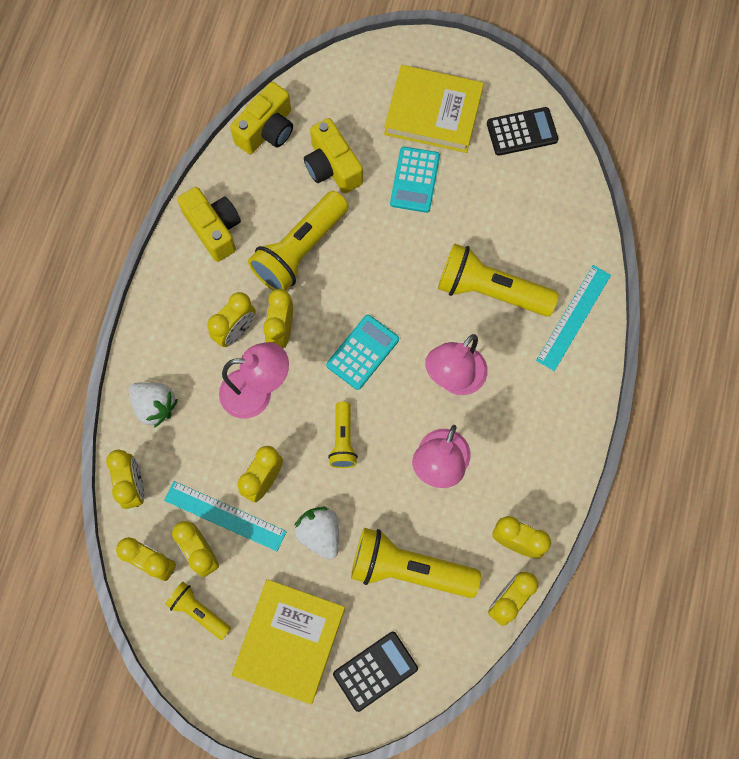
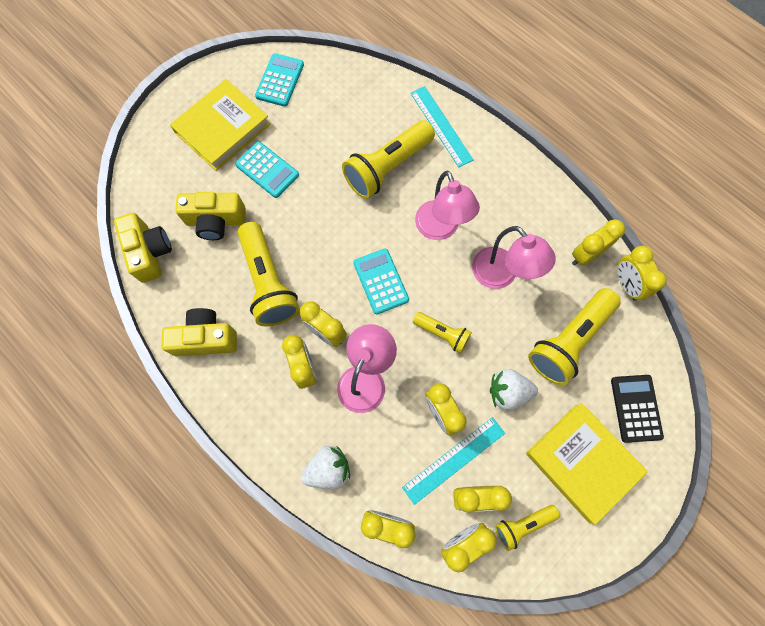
camera: 60 degrees left, 0 degrees up
(522, 132) = (280, 80): black calculator -> turquoise calculator

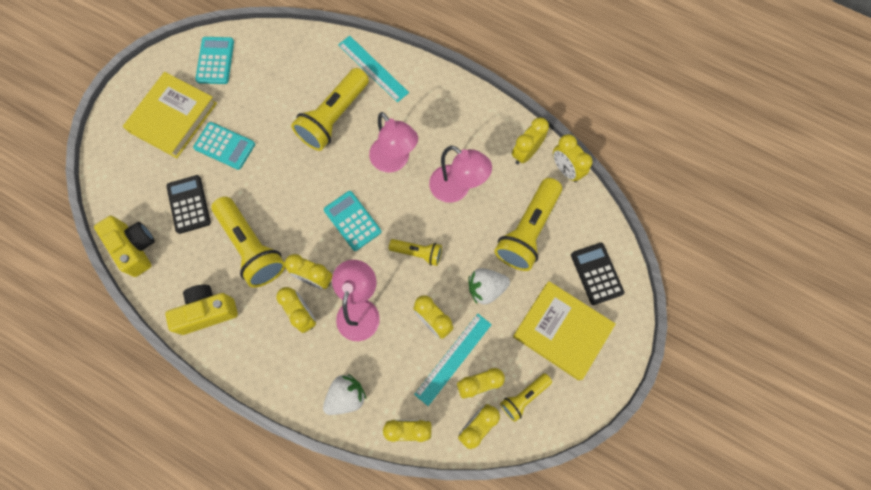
camera: 15 degrees left, 0 degrees up
(216, 221) = (189, 204): yellow camera -> black calculator

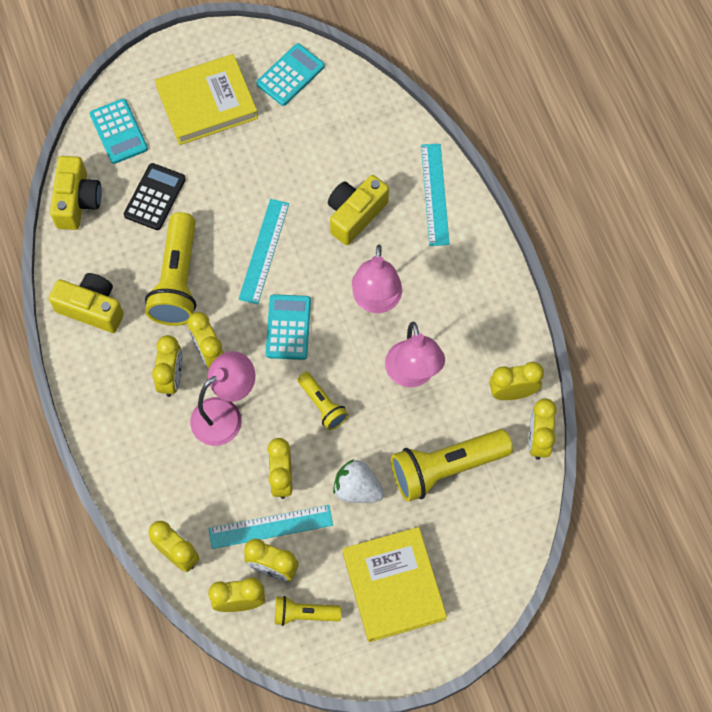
camera: 40 degrees right, 5 degrees down
(224, 146) = (231, 166): turquoise calculator -> turquoise calculator (118, 132)
(294, 184) = (264, 251): none -> turquoise ruler
(334, 117) = (355, 215): yellow flashlight -> yellow camera
(346, 396) = (148, 480): white strawberry -> none
(596, 273) = (476, 561): black calculator -> none

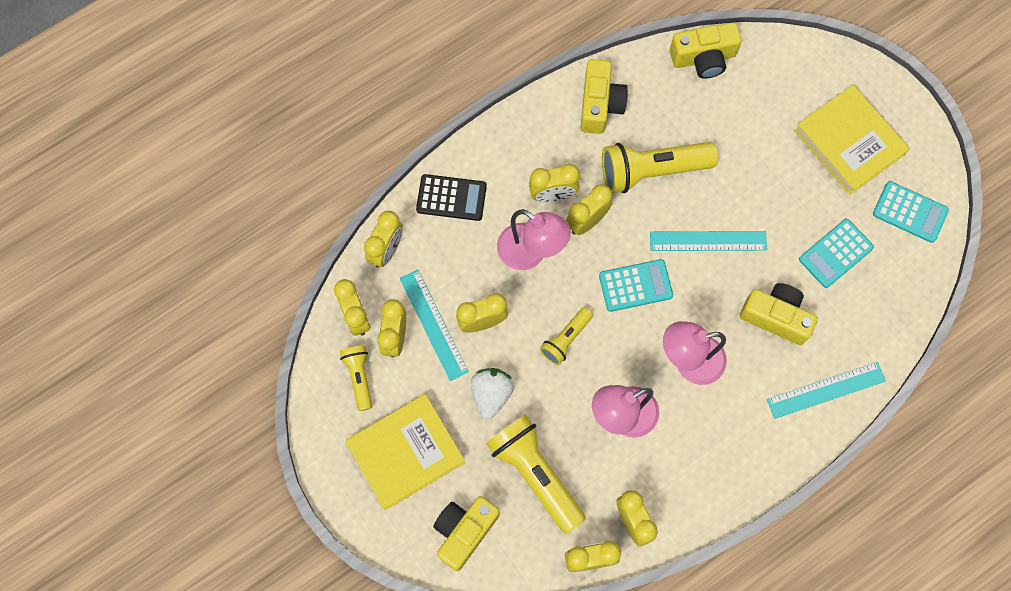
camera: 75 degrees right, 5 degrees up
(118, 132) = (788, 72): turquoise calculator -> turquoise calculator (835, 253)
(155, 197) = (731, 125): black calculator -> black calculator (451, 198)
(485, 548) = (464, 531): none -> yellow camera

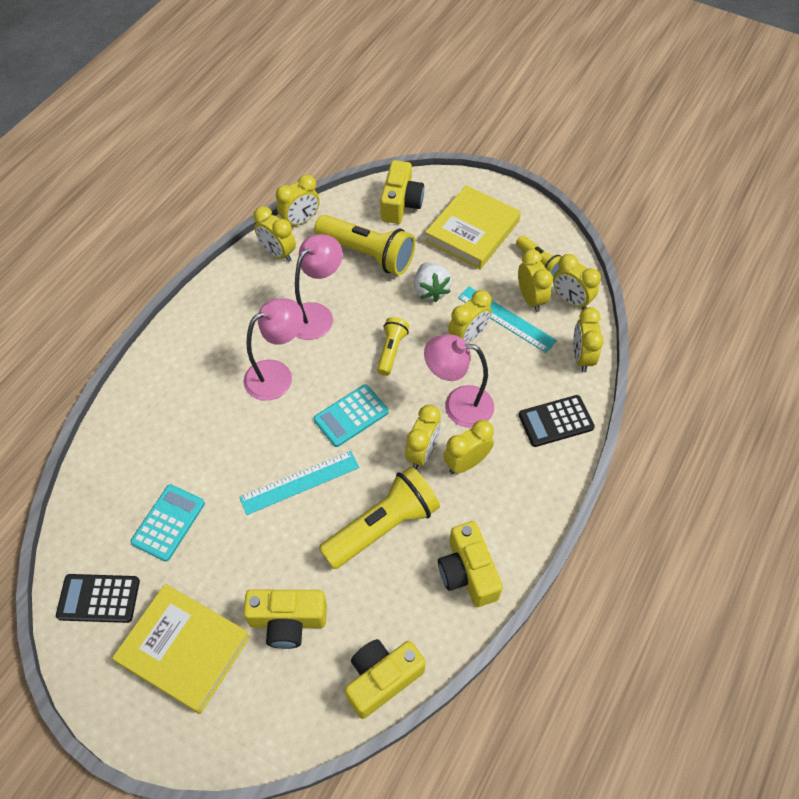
camera: 155 degrees right, 15 degrees down
(776, 317) = (211, 441): yellow camera -> yellow camera (288, 621)
(826, 390) = (147, 400): turquoise ruler -> none
(910, 212) = (99, 598): turquoise calculator -> black calculator

